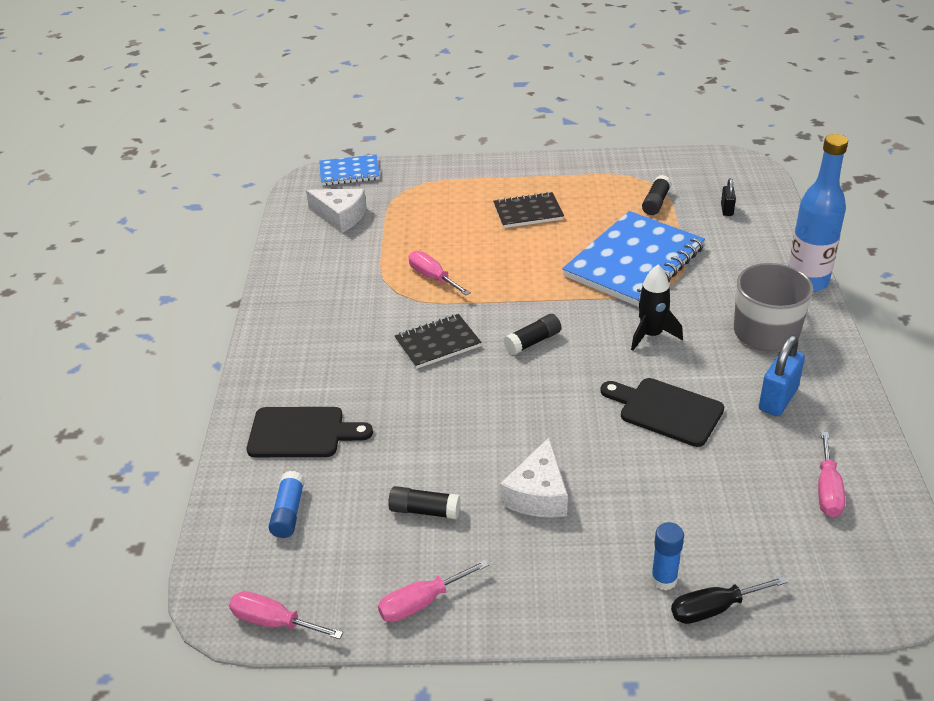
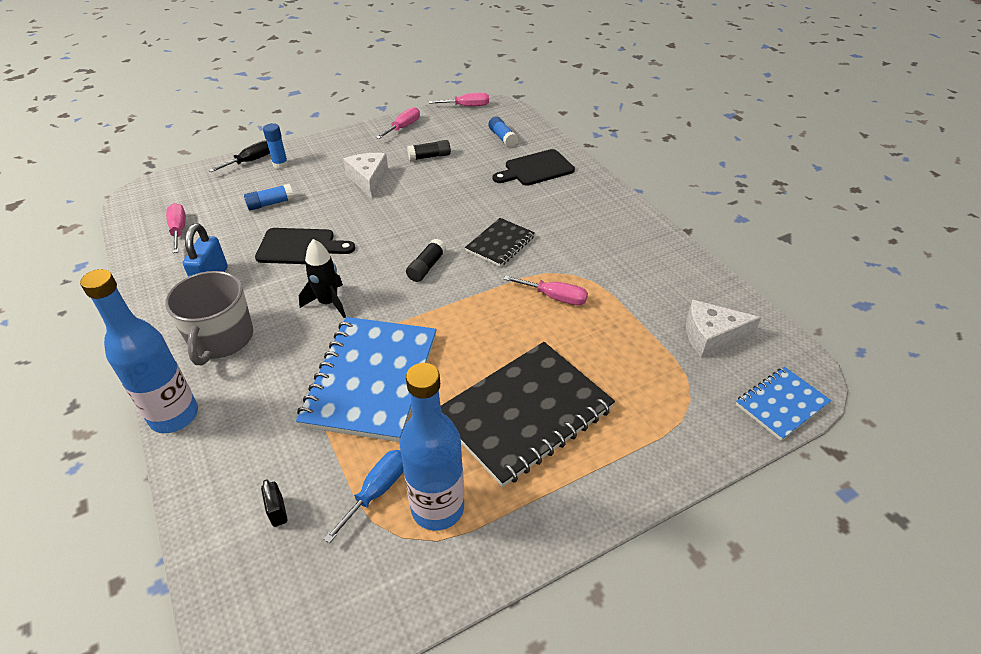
camera: 150 degrees right, 5 degrees up
(528, 212) = (525, 413): black notebook -> black notebook, size x1.87
(619, 186) = (437, 508): none -> blue bottle
(656, 202) = (377, 491): black glue stick -> blue screwdriver
(693, 496) = (270, 204): none -> blue glue stick

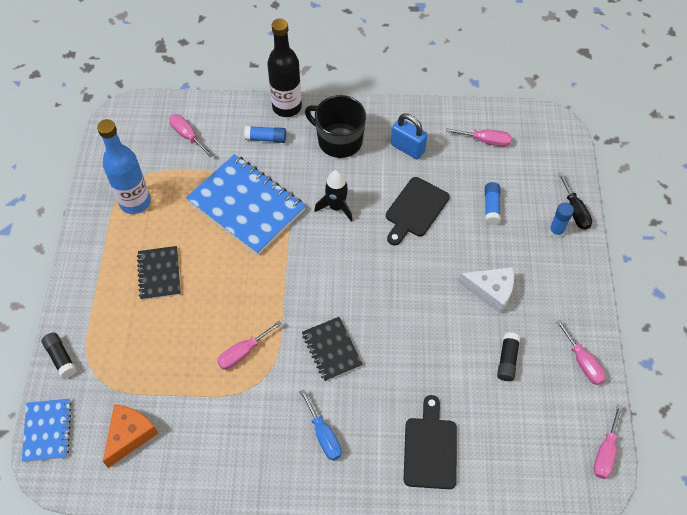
camera: 120 degrees right, 15 degrees up
(174, 416) = (287, 107): blue bottle -> black bottle
(221, 339) = (339, 140): grey mug -> black mug
(278, 511) = (187, 136): black padlock -> pink screwdriver
(377, 491) = (166, 180): blue screwdriver -> blue screwdriver (323, 435)
(426, 267) = (336, 283): black glue stick -> black glue stick (61, 358)
(502, 138) = (511, 451): blue glue stick -> blue glue stick (266, 138)
(525, 413) = (159, 274): black notebook -> black notebook, size x0.53
(711, 336) = (129, 435): white cheese -> orange cheese

